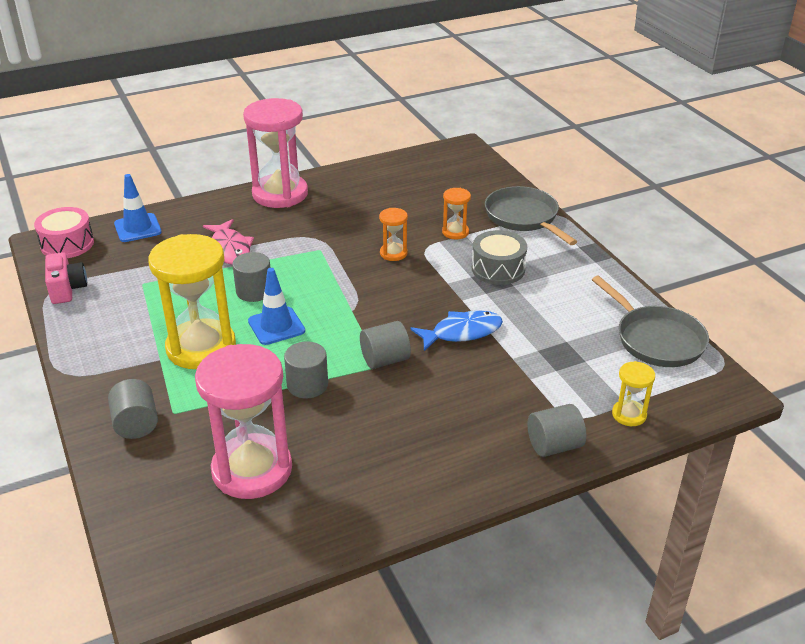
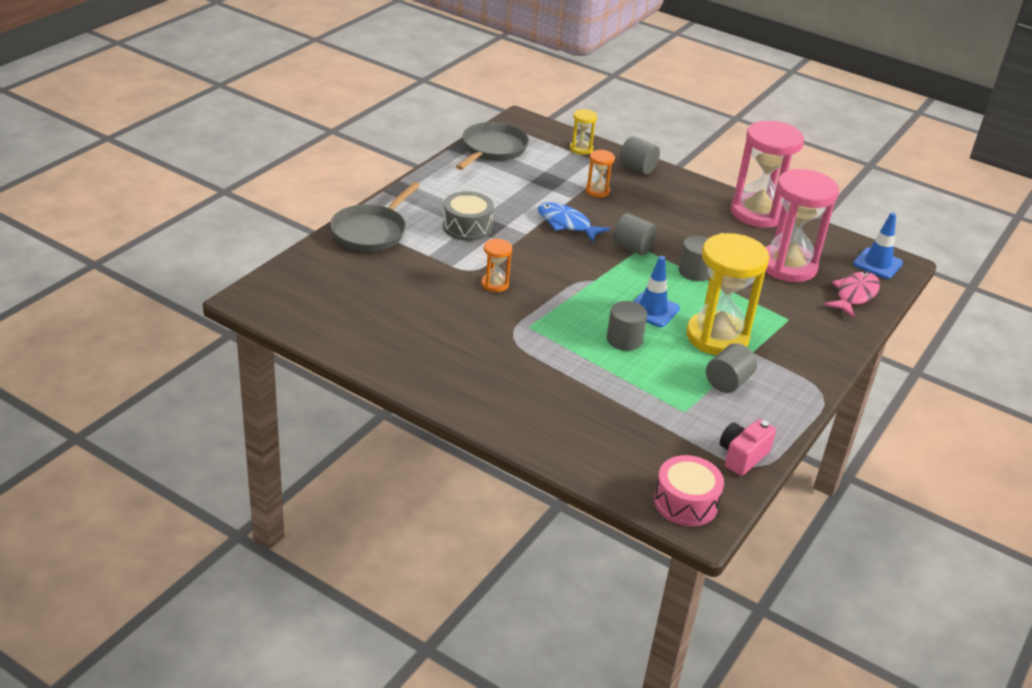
camera: 125 degrees left, 0 degrees up
(136, 424) = (817, 330): grey cylinder -> grey cylinder (728, 382)
(138, 228) = (610, 465): blue traffic cone -> blue traffic cone (877, 264)
(230, 249) = (580, 381): pink fish -> pink fish (854, 295)
(280, 194) = (454, 391): pink hourglass -> pink hourglass (757, 213)
(455, 232) = (429, 261): orange hourglass -> orange hourglass (597, 191)

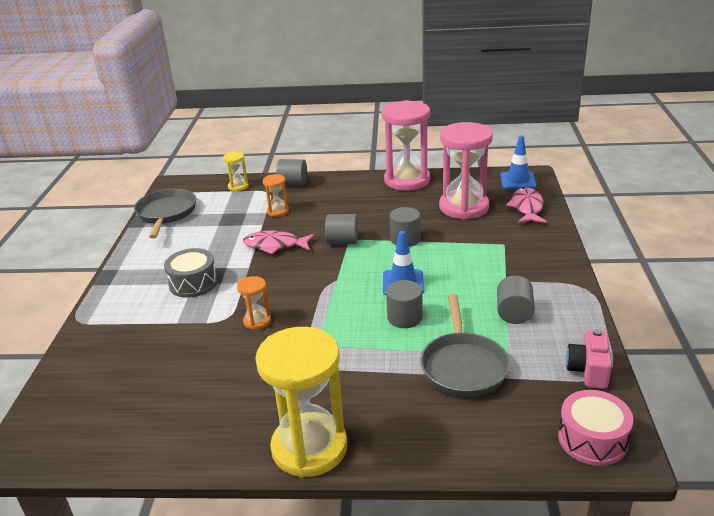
camera: 25 degrees left, 5 degrees down
(371, 231) = (106, 325): grey pan -> grey pan (463, 366)
(566, 224) = (275, 245): blue fish -> pink fish
(717, 337) = (470, 281): yellow hourglass -> yellow hourglass (309, 447)

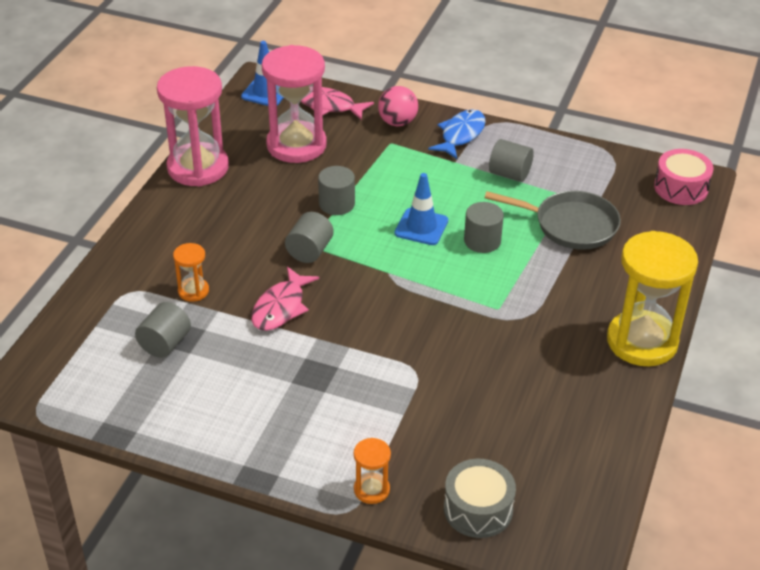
camera: 75 degrees left, 10 degrees up
(166, 214) = (114, 403): grey pan -> none
(193, 283) = (324, 391): grey drum -> grey drum (478, 509)
(238, 186) = (87, 318): yellow hourglass -> none
(257, 321) = (434, 347): orange hourglass -> orange hourglass (371, 490)
(293, 183) = (124, 264): grey cylinder -> grey cylinder (165, 344)
(535, 241) = (397, 122): none -> pink ball
(548, 275) = (461, 135): none -> blue fish
(588, 371) = (604, 162): pink camera -> none

